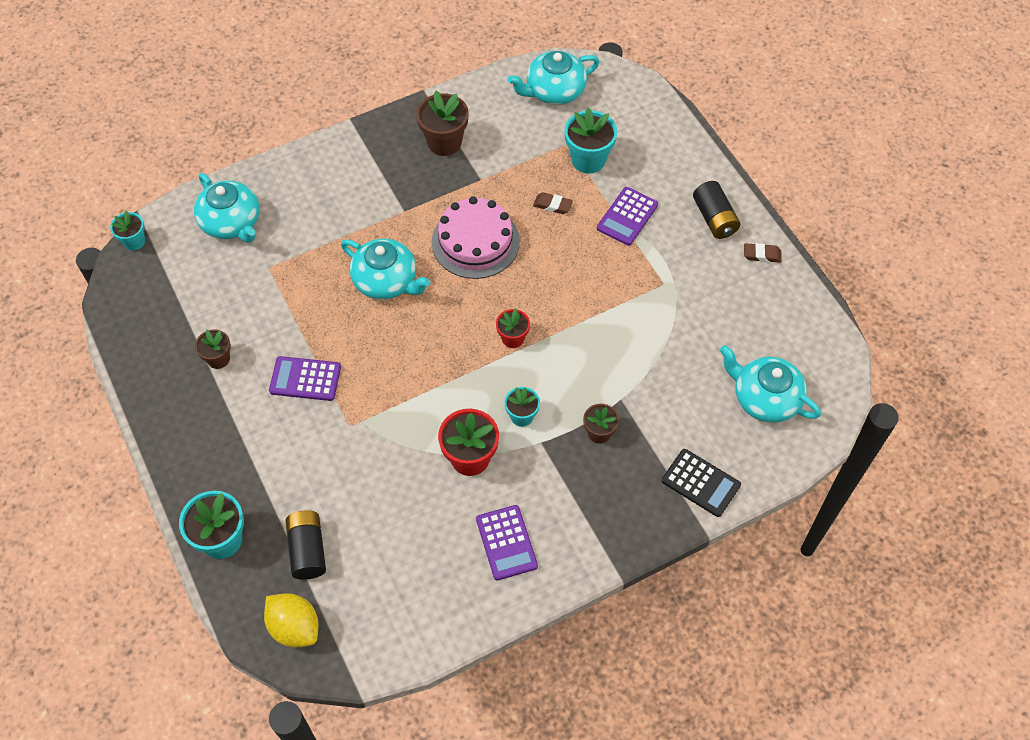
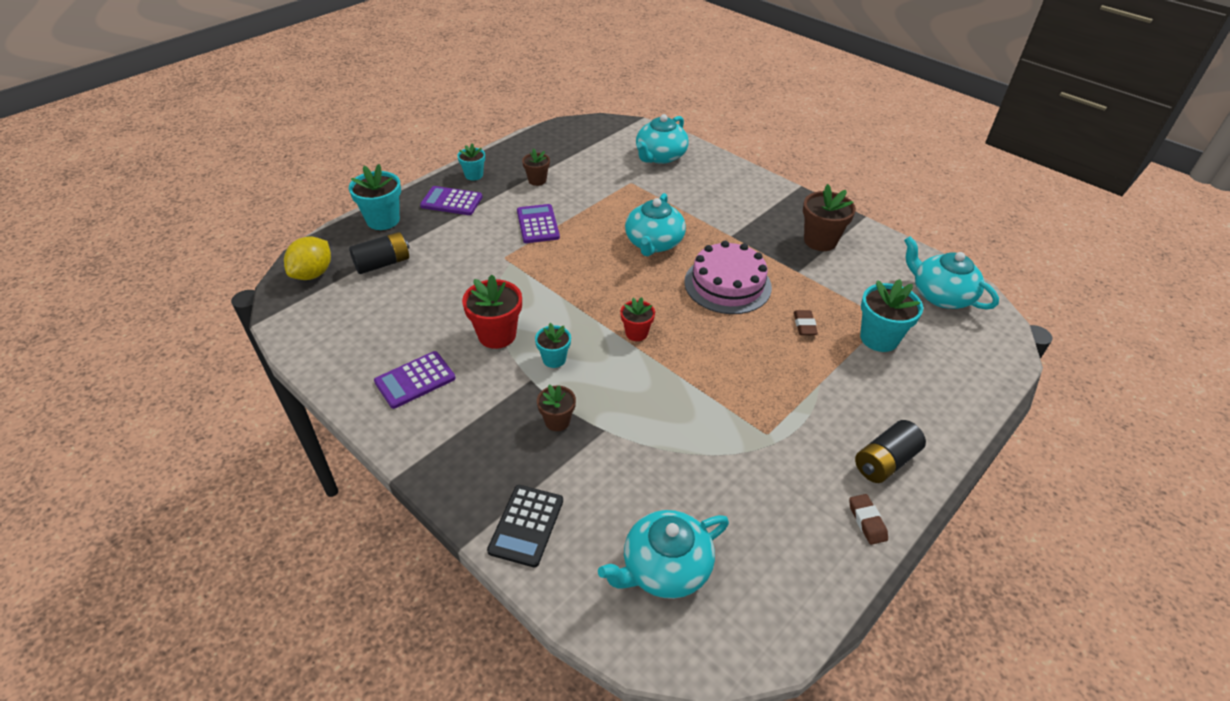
camera: 70 degrees right, 15 degrees down
(134, 241) = (617, 122): turquoise flower pot -> turquoise flower pot (474, 175)
(627, 216) = (832, 384): purple calculator -> purple calculator (451, 201)
(764, 398) = (664, 568): turquoise teapot -> turquoise teapot turned 135 degrees counterclockwise

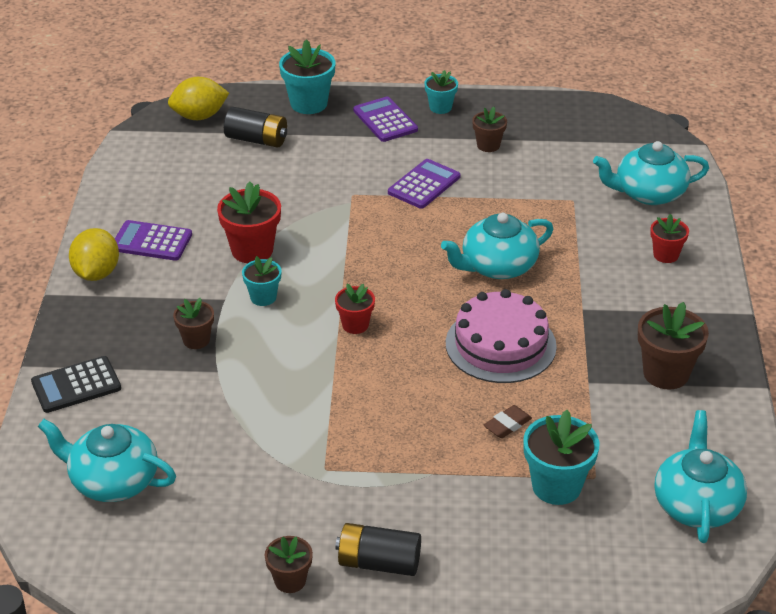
camera: 50 degrees right, 5 degrees down
(408, 433) = (96, 273): none -> yellow lemon
(720, 182) = (666, 255): none -> red flower pot
(867, 521) = (290, 580): brown eraser -> brown flower pot

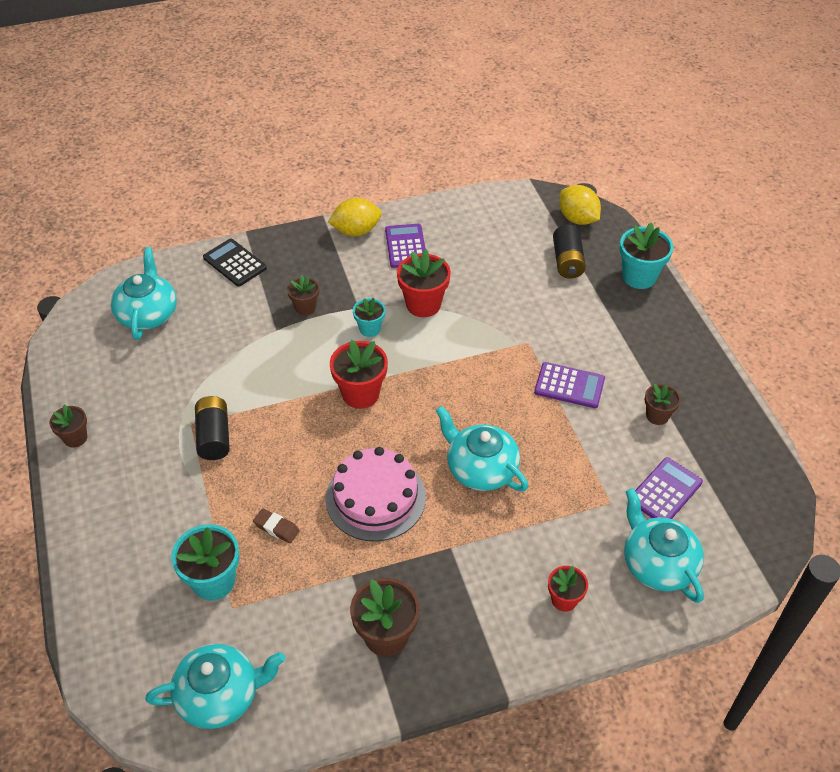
camera: 70 degrees right, 10 degrees up
(355, 325) = (360, 394): red flower pot -> red flower pot, size x1.66
(379, 563) = (103, 484): black battery -> black battery (214, 436)
(385, 120) = (648, 333): purple calculator -> purple calculator (665, 491)
(440, 107) = (694, 365): turquoise flower pot -> none

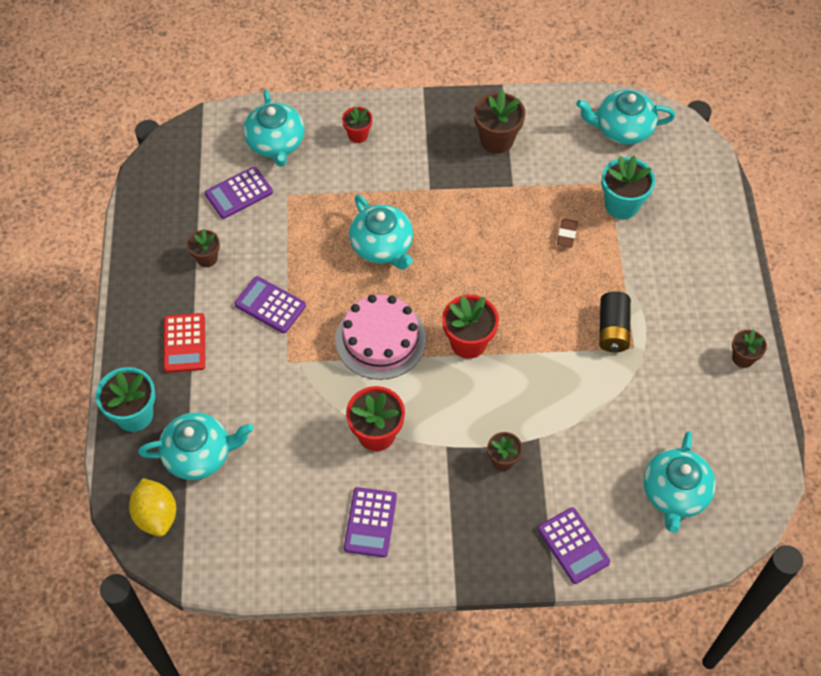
camera: 165 degrees left, 10 degrees up
(234, 263) = (573, 545): black calculator -> purple calculator
(276, 528) = (566, 235): brown eraser -> brown eraser turned 60 degrees clockwise
(356, 231) = (422, 562): yellow lemon -> none
(370, 329) = (441, 416): turquoise flower pot -> none
(375, 497) = (479, 241): pink cake -> pink cake (380, 339)
(567, 261) = (199, 454): black battery -> turquoise teapot
(631, 337) = (184, 343): none -> red calculator

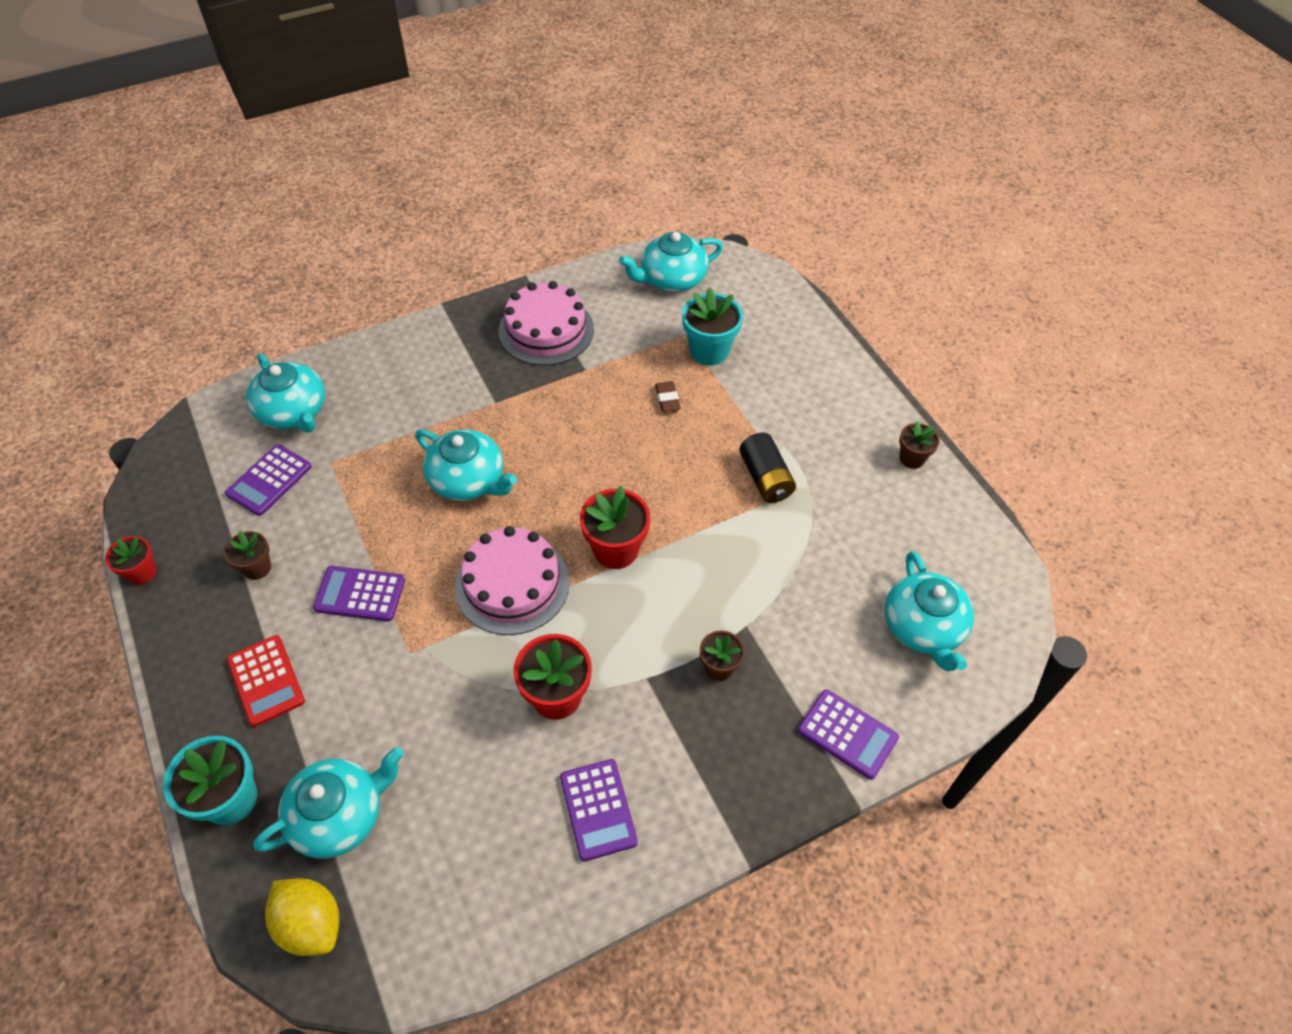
camera: 25 degrees left, 5 degrees down
(358, 135) = (388, 373): red flower pot -> red flower pot (142, 572)
(497, 140) = (546, 330): brown flower pot -> pink cake

